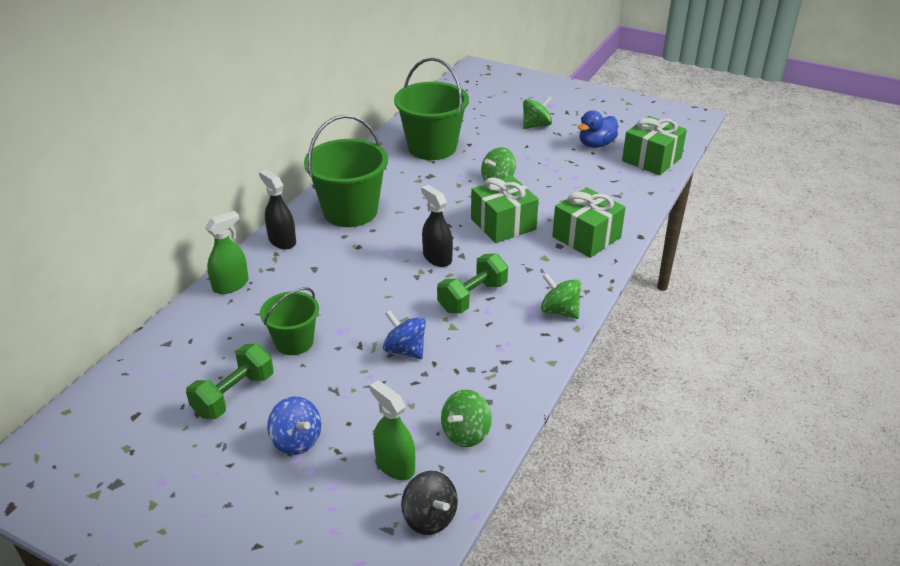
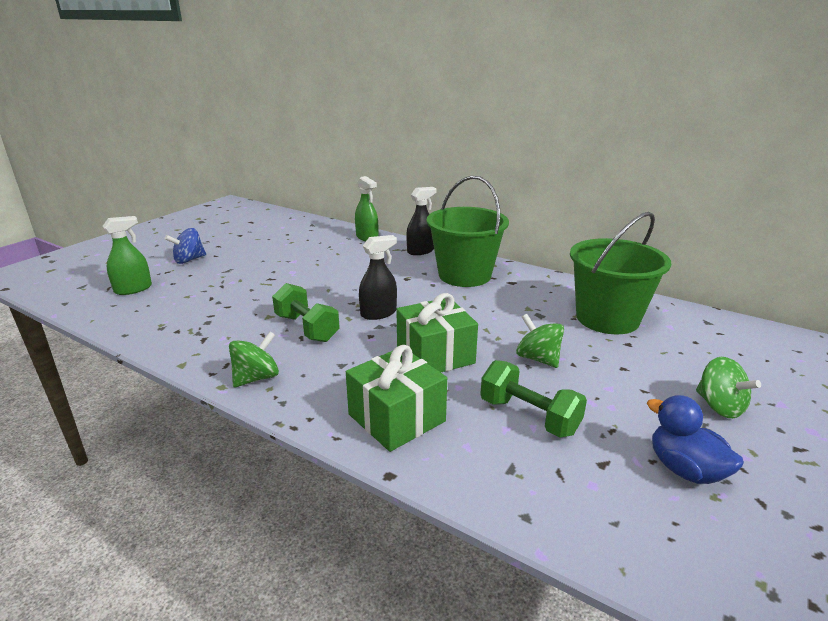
camera: 95 degrees right, 10 degrees down
(234, 395) = (247, 243): green dumbbell -> green dumbbell (529, 416)
(294, 342) = (289, 257): green bucket -> none
(405, 350) = (252, 295): blue spinning top -> none
(429, 517) = (73, 299): black spinning top -> none
(466, 433) = (135, 316): green spinning top -> none
(651, 159) = (657, 545): green gift -> none

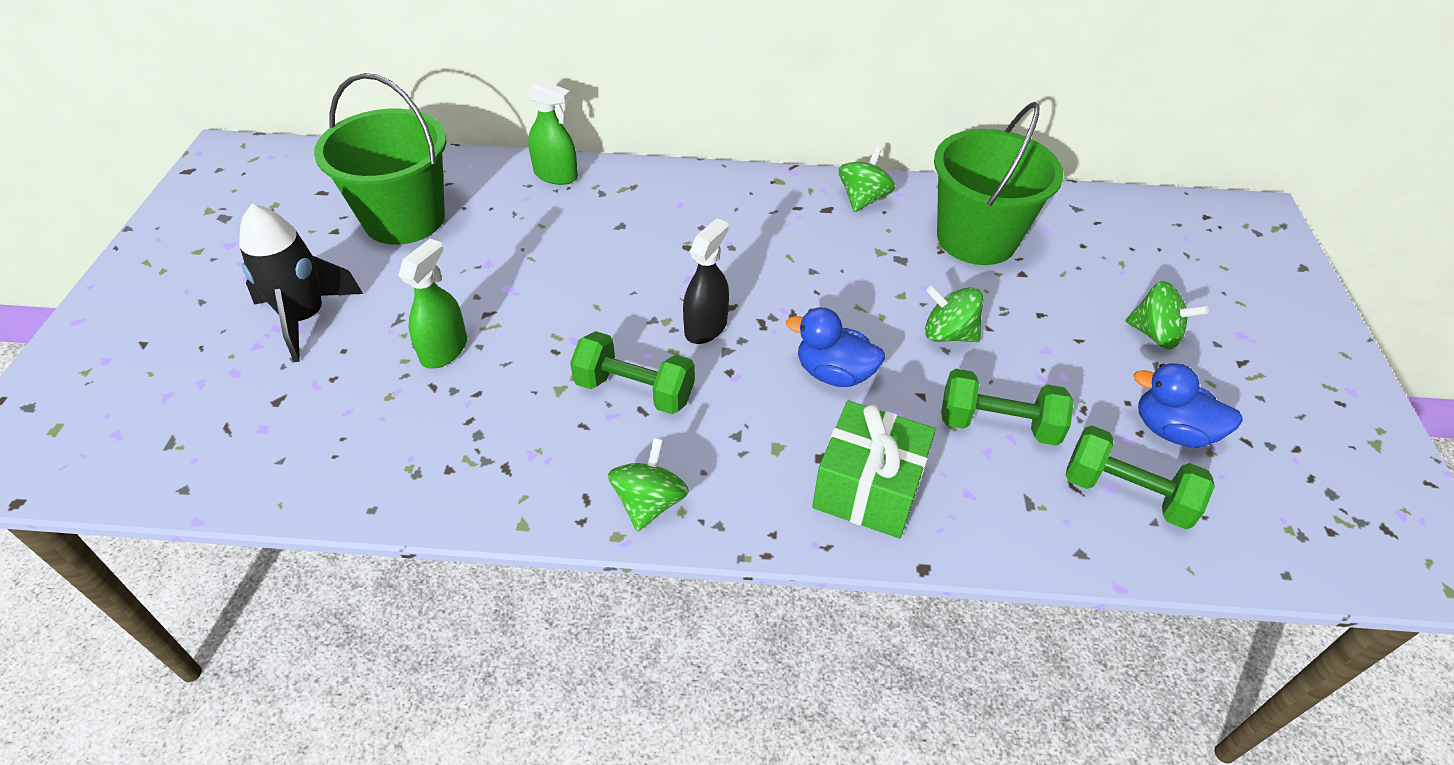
camera: 30 degrees left, 20 degrees up
(133, 289) = (277, 415): green spray bottle -> green spray bottle (444, 350)
(189, 260) = (305, 318): blue spinning top -> black rocket
(420, 251) = (660, 182): black spray bottle -> none
(435, 355) = (834, 373): green gift -> blue duck
(464, 275) = (759, 215): green bucket -> green bucket (404, 219)
(541, 283) = (863, 199): none -> green spinning top
(603, 494) = (1126, 494): none -> green dumbbell

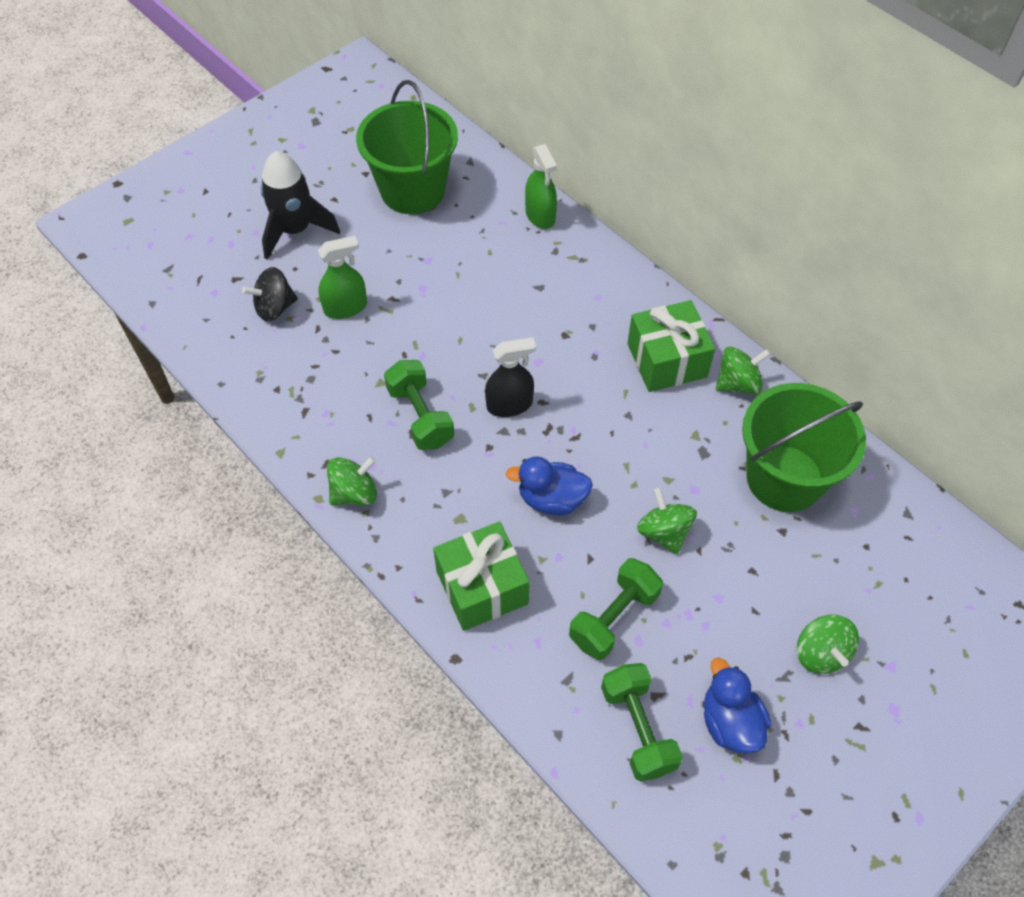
camera: 45 degrees right, 10 degrees up
(359, 398) = (274, 308): none -> black spinning top
(791, 215) = (667, 360): none -> green gift
(834, 373) = (551, 499): blue duck -> blue duck turned 60 degrees counterclockwise
(998, 425) = (614, 618): green dumbbell -> green dumbbell turned 75 degrees clockwise

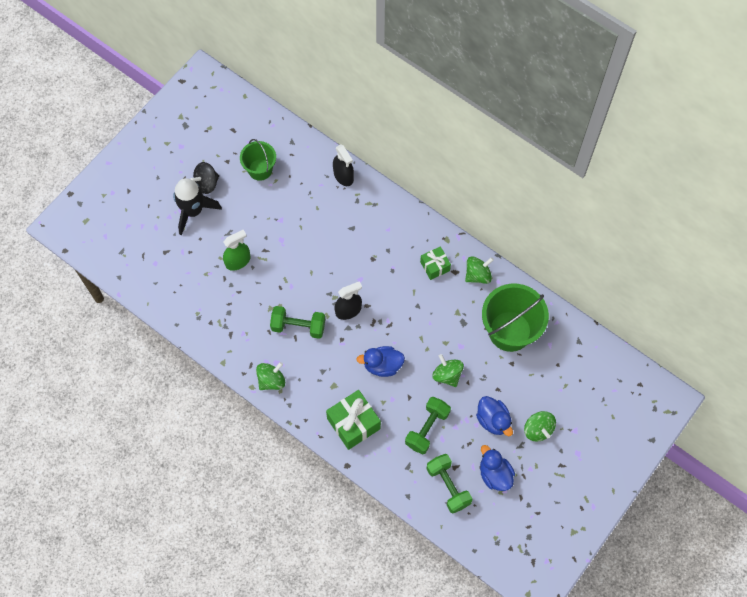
camera: 10 degrees left, 10 degrees up
(274, 308) = (195, 268): black spinning top -> black spinning top (206, 183)
(412, 190) = (260, 169): green bucket -> green bucket, size x0.59
(420, 416) = (298, 326): green dumbbell -> green dumbbell turned 45 degrees counterclockwise
(540, 215) = (343, 176): green spray bottle -> black spray bottle
(667, 360) = (435, 266): green gift -> green gift, size x0.60
(738, 623) = (493, 420): none -> blue duck

